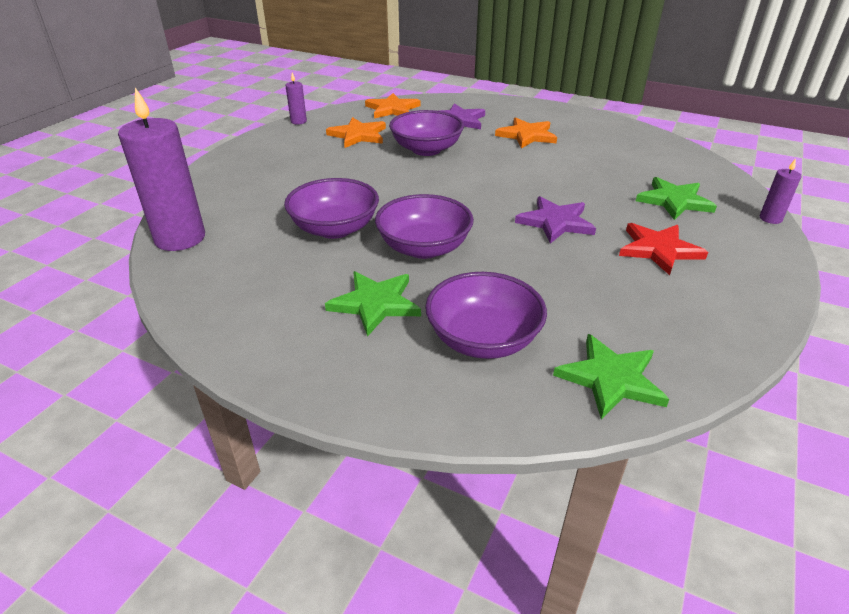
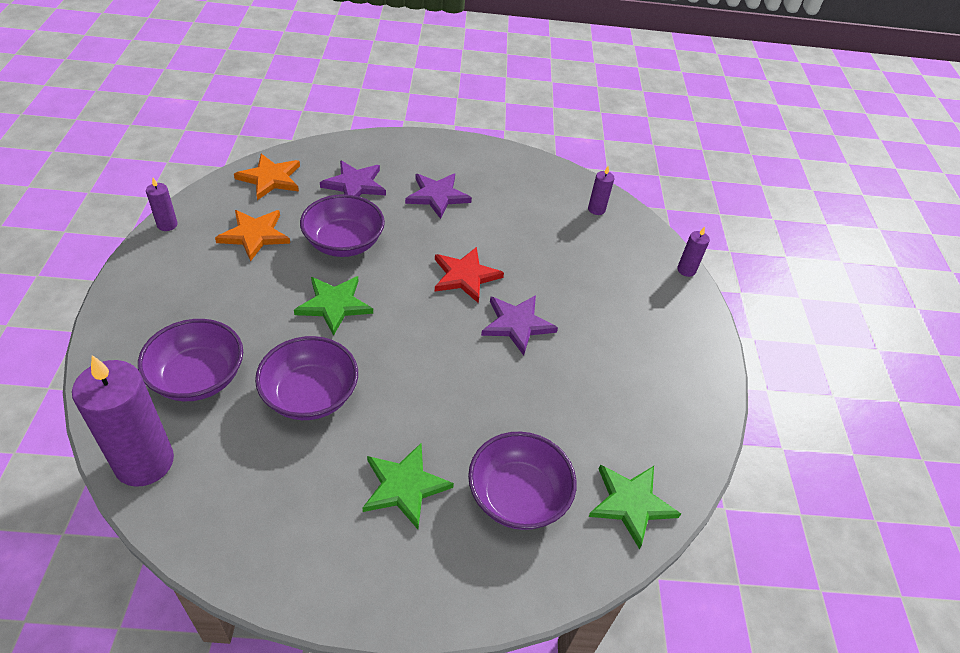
camera: 30 degrees left, 10 degrees up
(424, 248) = (413, 396): purple bowl -> purple bowl (198, 377)
(527, 135) = (437, 196): orange star -> purple star
(659, 250) = (615, 337): red star -> red star (465, 276)
(674, 201) = (605, 266): green star -> green star (334, 305)
(684, 164) = (596, 209): none -> purple candle

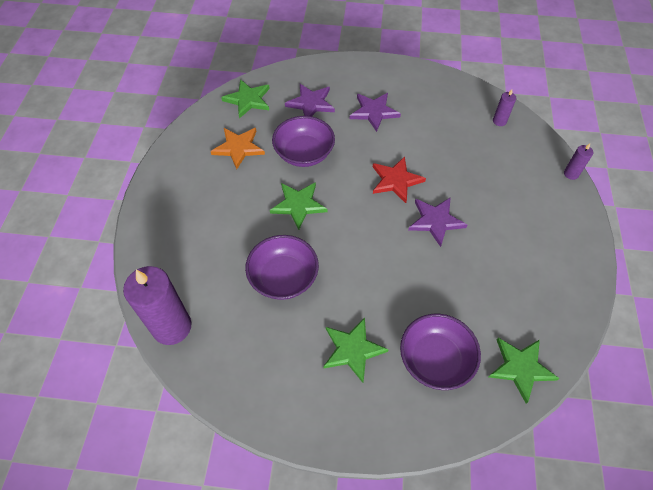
camera: 10 degrees right, 10 degrees up
(167, 225) = (176, 140): purple candle -> none
(198, 377) = (204, 263): purple bowl -> none
(270, 178) = (248, 100): orange star -> green star

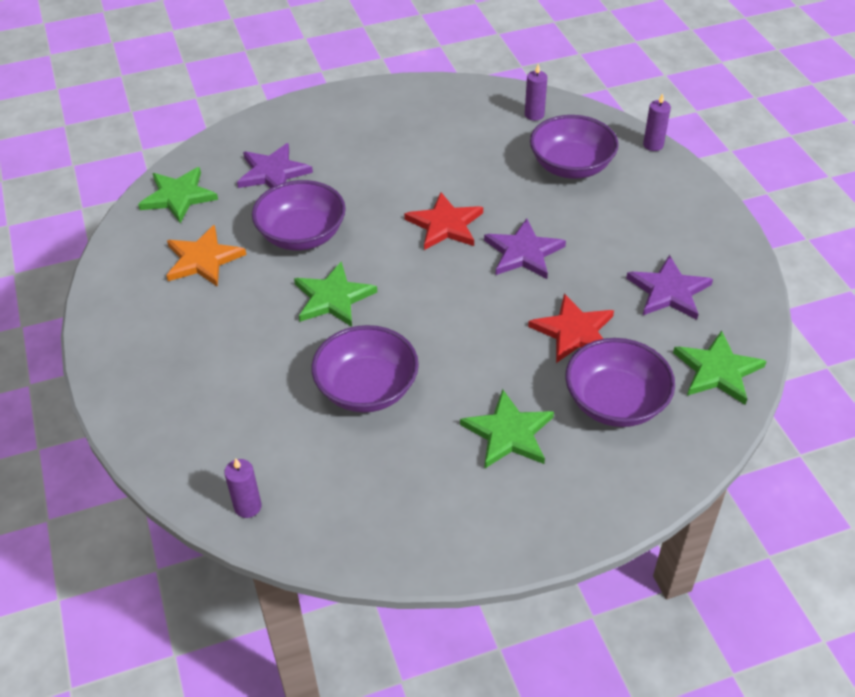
camera: 25 degrees left, 10 degrees down
(172, 327) = (248, 506): purple candle -> purple candle, size x0.45
(374, 112) = (366, 155): purple star -> purple star (669, 291)
(437, 294) = (574, 332): none -> red star
(503, 169) = (571, 166): none -> purple bowl

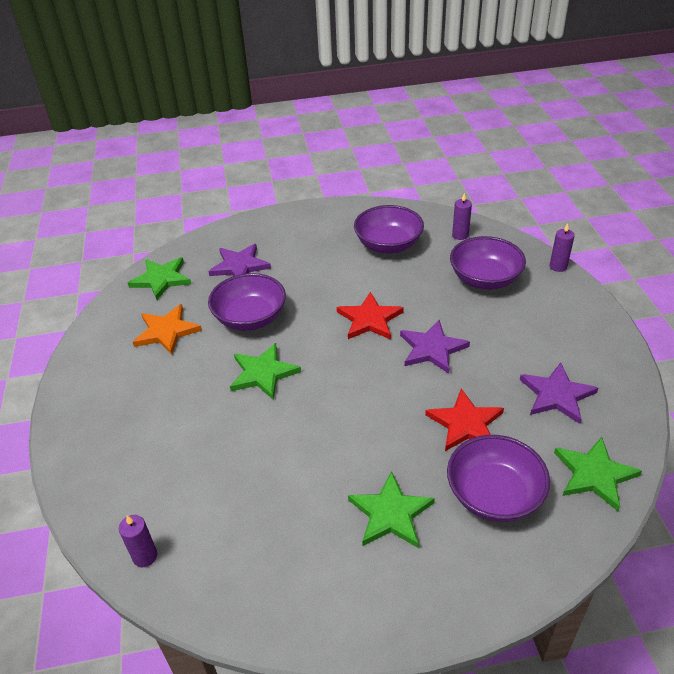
camera: 10 degrees right, 5 degrees down
(367, 389) = (273, 457): purple bowl -> purple bowl (388, 245)

